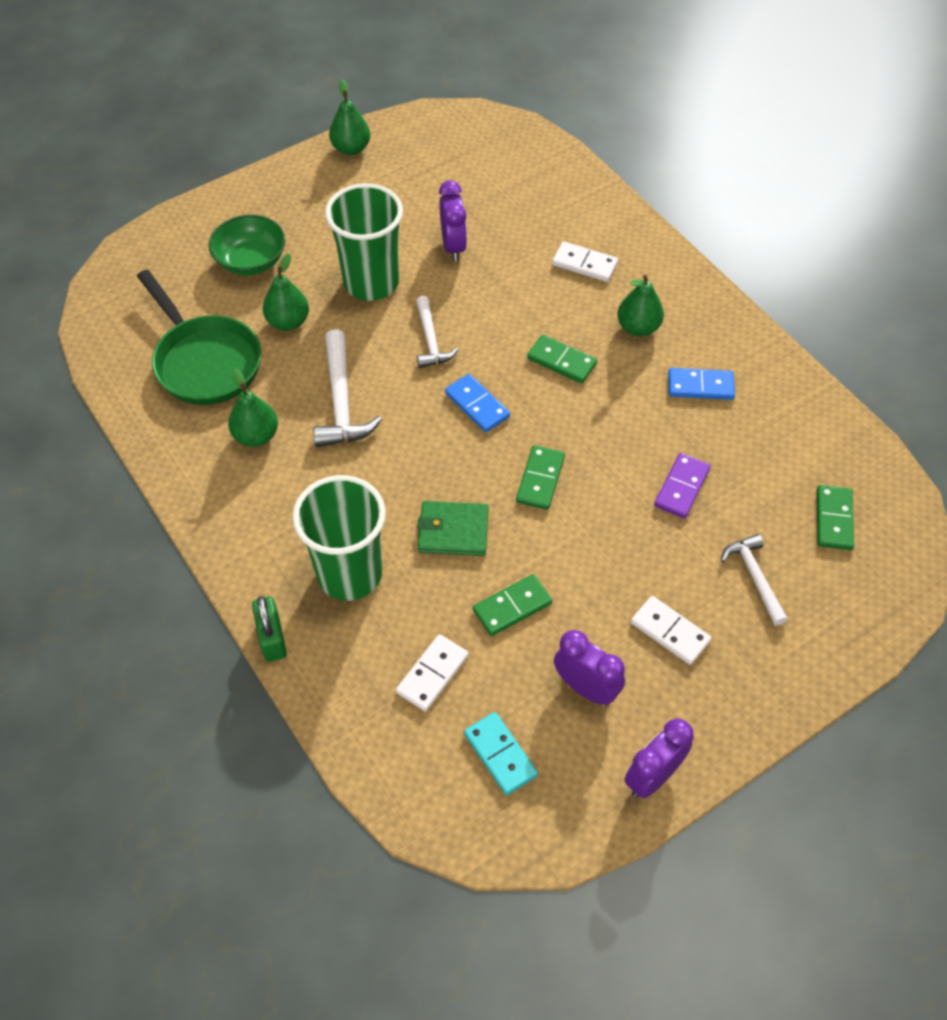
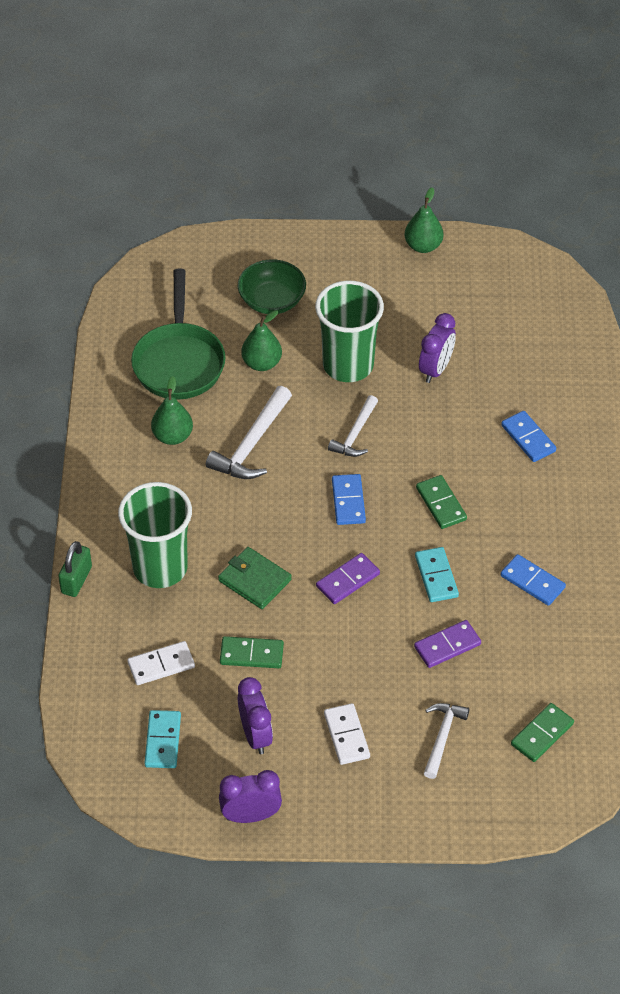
camera: 35 degrees right, 5 degrees down
(540, 479) = (348, 580): green domino -> purple domino
(584, 264) = (528, 438): white domino -> blue domino
(615, 429) = (436, 576): none -> turquoise domino
(638, 327) = (525, 511): green pear -> none

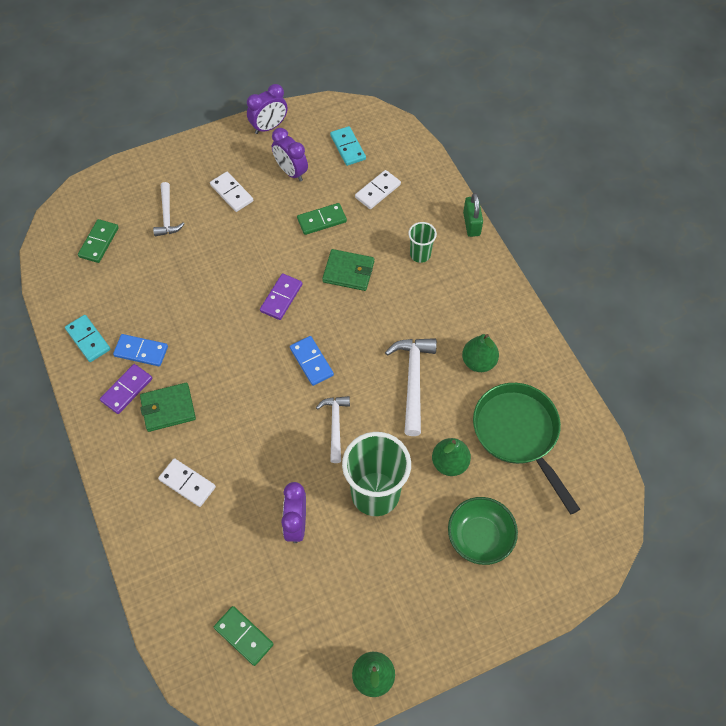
camera: 155 degrees right, 10 degrees up
(160, 568) = (420, 254): green cup -> green cup, size x0.49
(436, 576) = (217, 327): turquoise domino -> turquoise domino (88, 339)
(441, 504) = (237, 389): green domino -> green domino (244, 636)
(447, 646) = (187, 278): purple domino -> purple domino (127, 390)
(523, 512) = (168, 408): none -> green wallet
(528, 438) = (187, 483): blue domino -> white domino

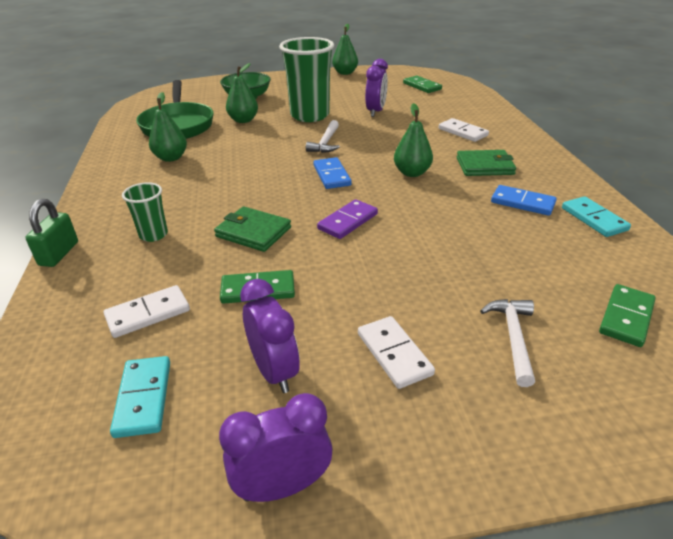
camera: 165 degrees left, 25 degrees down
(127, 390) = (532, 181): purple domino -> none
(238, 381) = (412, 173): none -> green pear
(413, 381) = (240, 155): white hammer -> none

